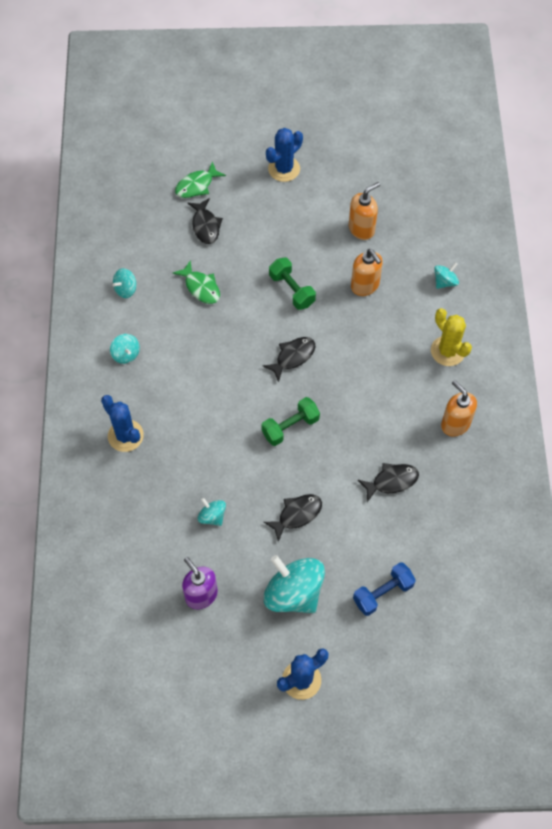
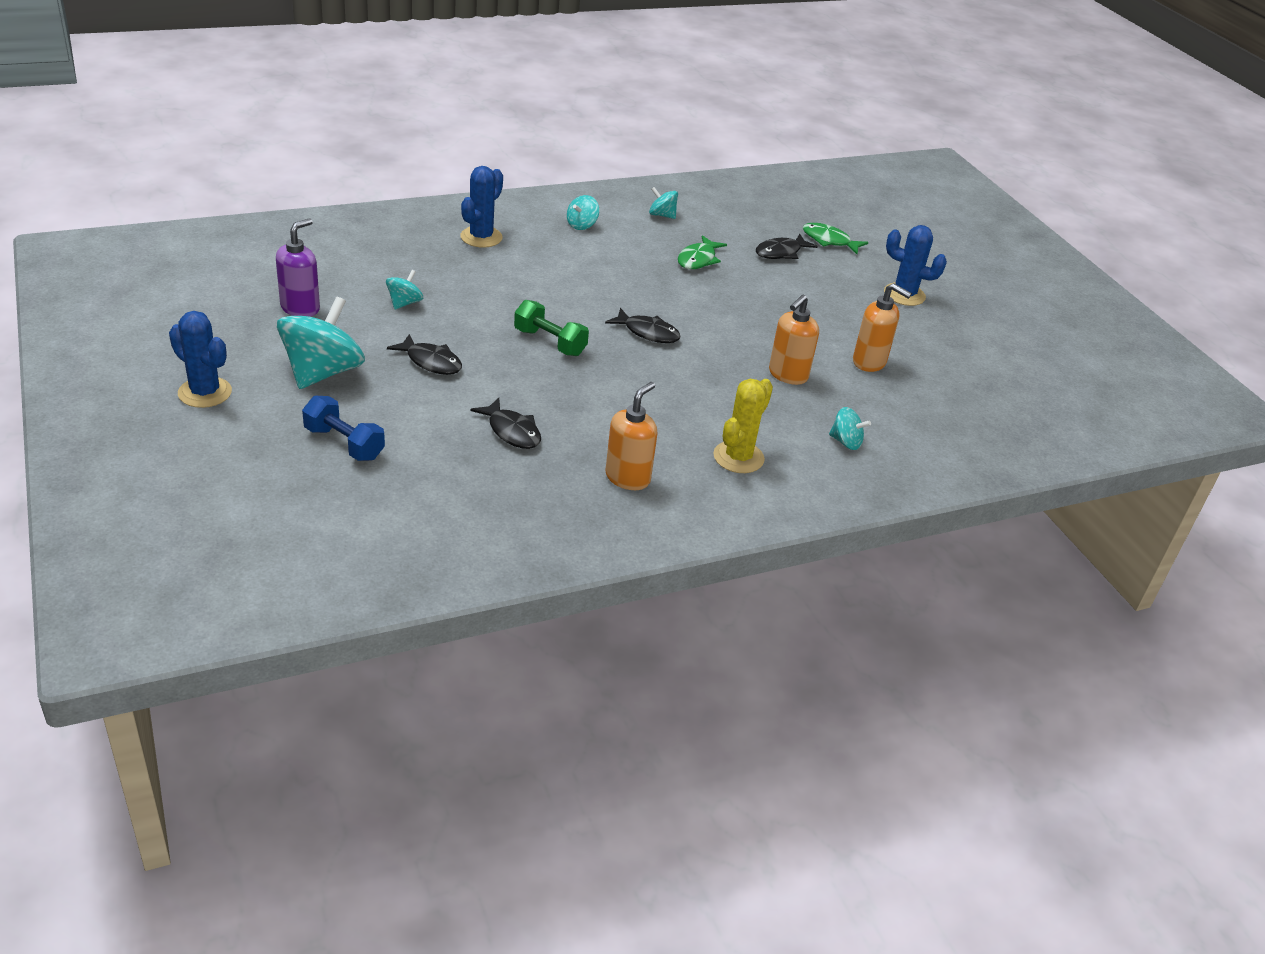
camera: 65 degrees right, 25 degrees down
(292, 290) = (740, 320): green dumbbell -> none

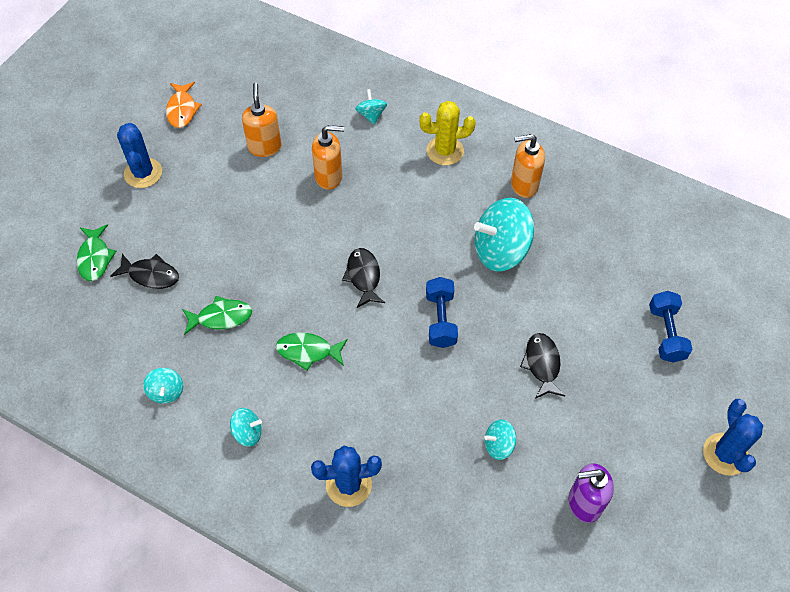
camera: 125 degrees left, 20 degrees up
(323, 372) = (626, 412): turquoise spinning top -> turquoise spinning top (501, 250)
(512, 431) = (552, 265): black fish -> none
(550, 342) = (440, 319): green dumbbell -> blue dumbbell
(613, 275) = (308, 351): none -> green fish
(971, 346) = (182, 109): none -> orange fish

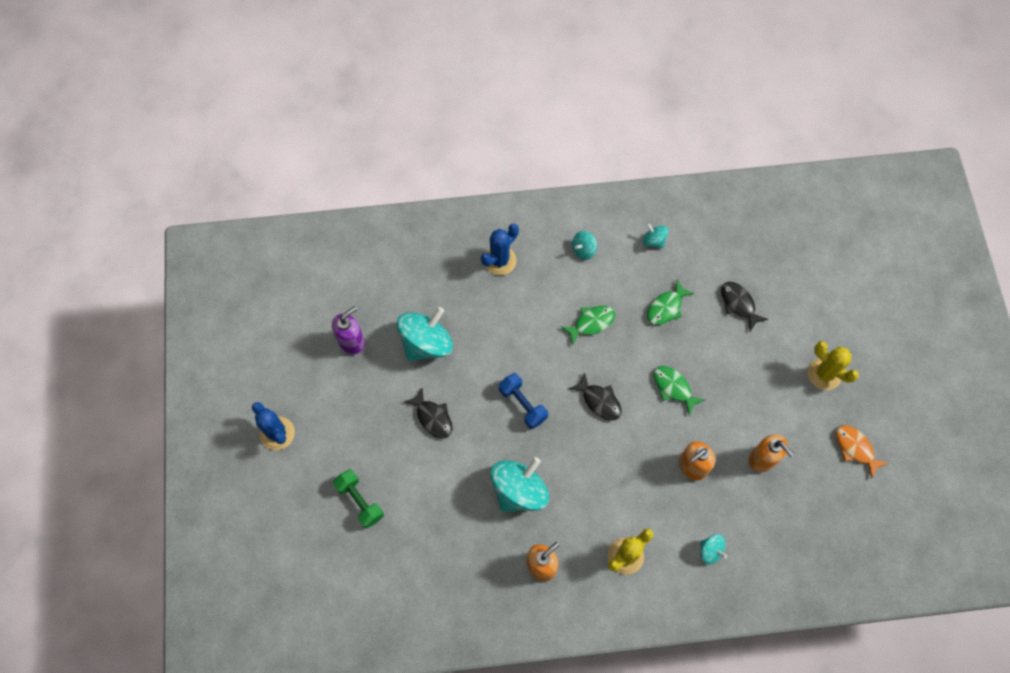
camera: 145 degrees right, 10 degrees up
(95, 258) = (786, 291): green fish -> green fish (673, 388)
(143, 173) = (824, 374): blue cactus -> yellow cactus
(151, 275) = (739, 304): black fish -> black fish turned 75 degrees clockwise
(498, 445) = (426, 343): turquoise spinning top -> turquoise spinning top, size x2.08
(666, 333) = (360, 501): blue dumbbell -> green dumbbell

